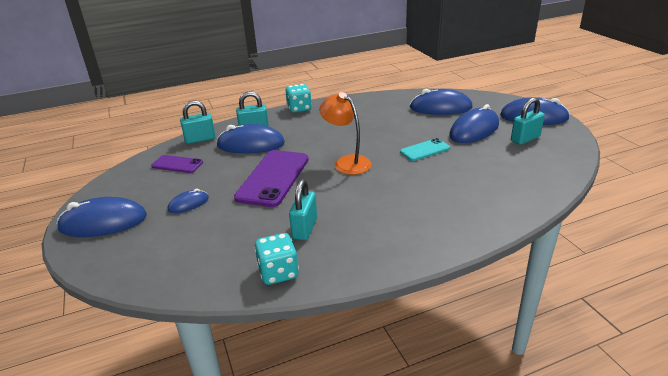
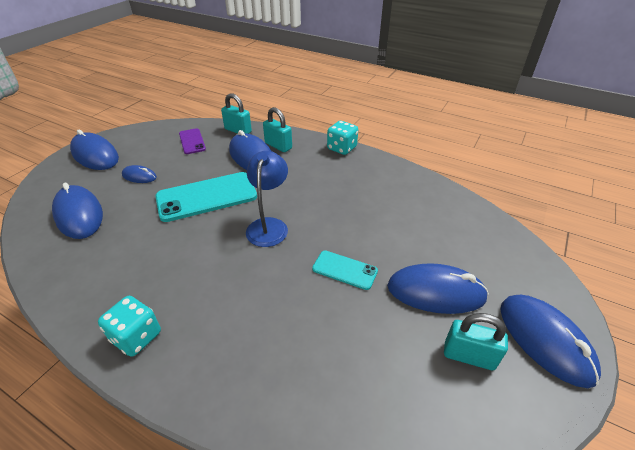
camera: 50 degrees right, 10 degrees up
(273, 178) = (207, 197): purple phone -> turquoise phone
(278, 272) = (64, 274): turquoise dice -> turquoise dice (137, 337)
(304, 228) = (137, 256): turquoise padlock -> none
(347, 162) = (269, 225): orange lamp -> blue lamp
(440, 108) = (458, 238): blue mouse -> blue mouse (79, 215)

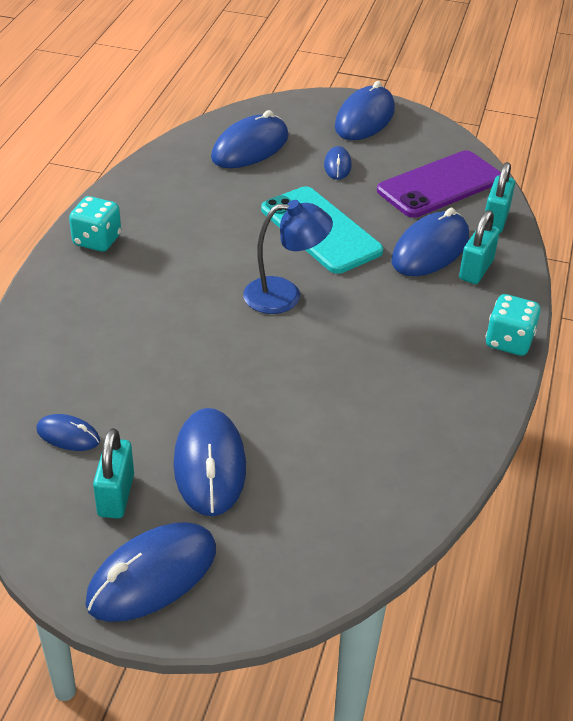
camera: 75 degrees right, 0 degrees up
(192, 141) = (440, 185): purple phone -> purple phone, size x1.86
(344, 270) = (225, 375): turquoise phone -> none
(400, 386) = (68, 435): none -> blue mouse

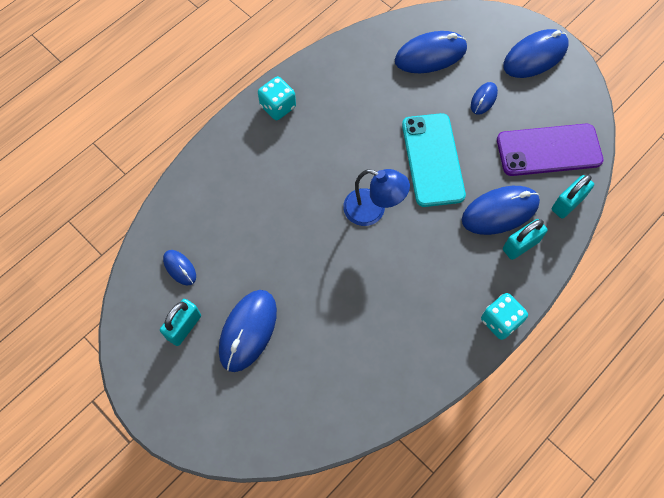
camera: 30 degrees right, 25 degrees up
(152, 576) = (174, 395): blue mouse -> none

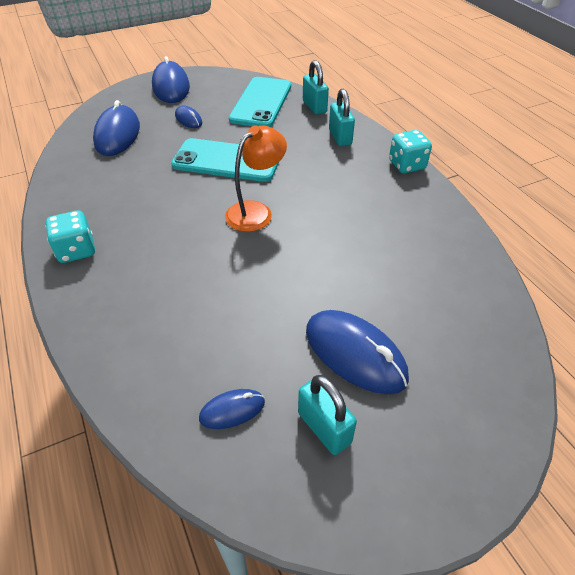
camera: 70 degrees left, 20 degrees down
(372, 211) = (256, 211): blue lamp -> orange lamp
(500, 212) = (302, 139): blue mouse -> none
(549, 150) = (261, 102): purple phone -> turquoise phone

